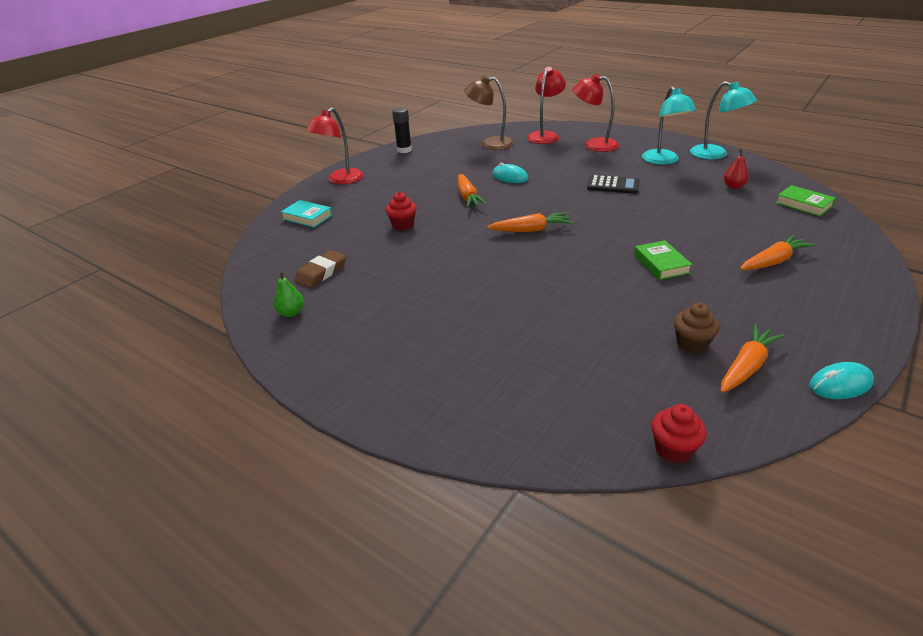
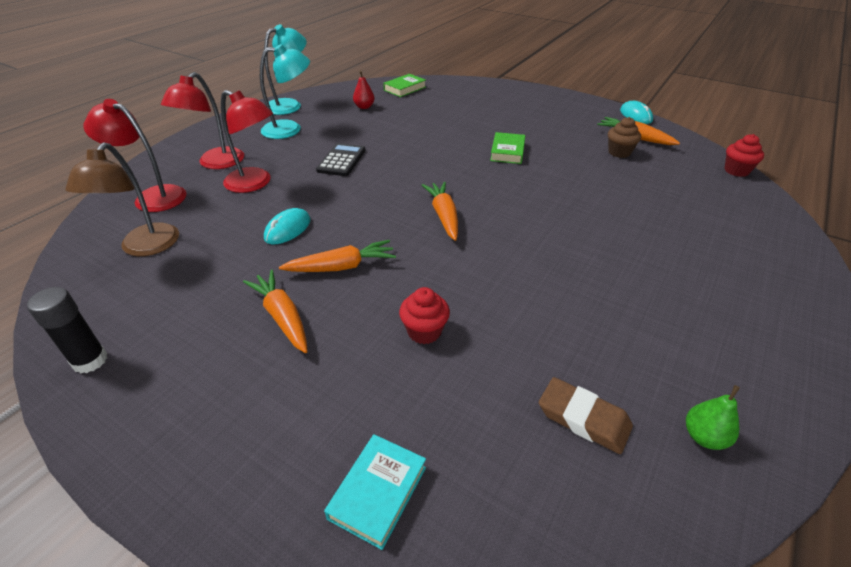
camera: 95 degrees left, 5 degrees up
(340, 180) = (199, 461): red lamp -> red lamp (255, 183)
(661, 264) = (507, 152): green book -> green book turned 60 degrees counterclockwise
(773, 261) = (496, 111): orange carrot -> orange carrot (282, 317)

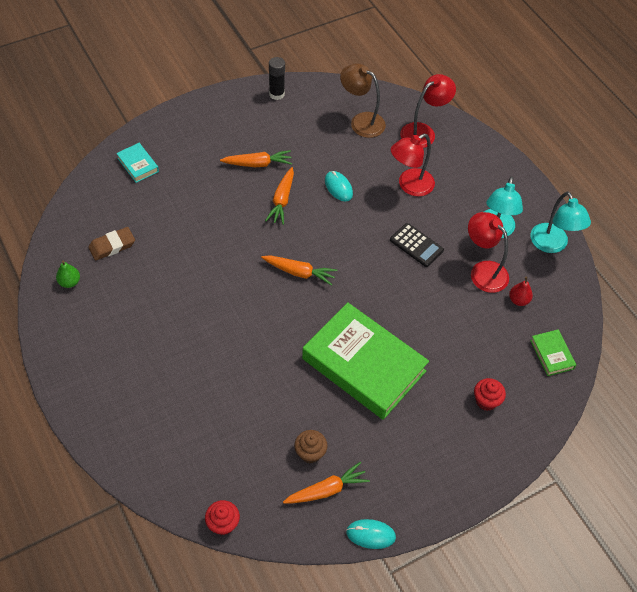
camera: 115 degrees right, 15 degrees up
(215, 163) = (455, 171): red lamp -> red lamp (483, 271)
(424, 331) = (205, 214): red cupcake -> red cupcake (486, 401)
(507, 152) = (364, 365): green book -> green book, size x2.39

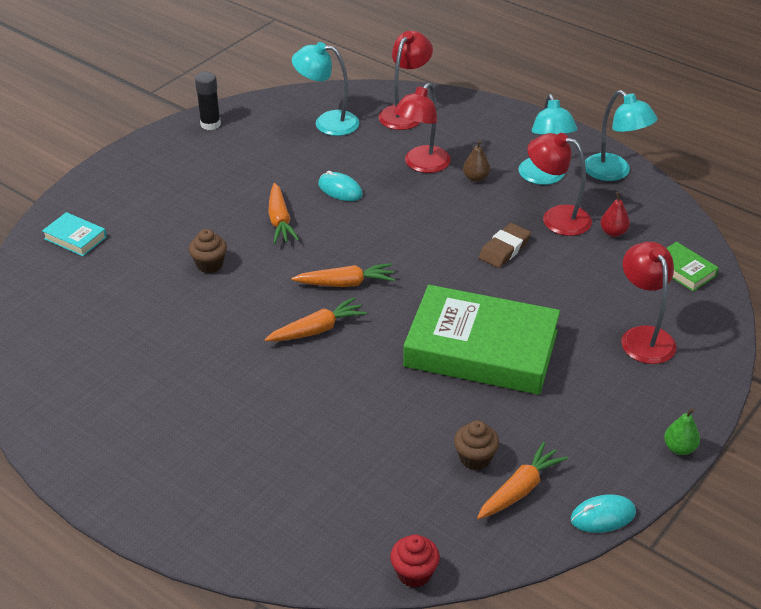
camera: 20 degrees left, 15 degrees down
(69, 282) = (52, 384): green pear -> green pear (679, 448)
(112, 246) = (89, 329): brown eraser -> brown eraser (504, 249)
(215, 221) = (209, 265): none -> brown cupcake
(258, 164) = (228, 195): orange carrot -> orange carrot (317, 329)
(361, 121) = (327, 122): brown lamp -> turquoise lamp
(416, 245) = (466, 217): black calculator -> none
(443, 212) = (476, 178): none -> brown pear
(486, 401) = (643, 337): red cupcake -> red lamp

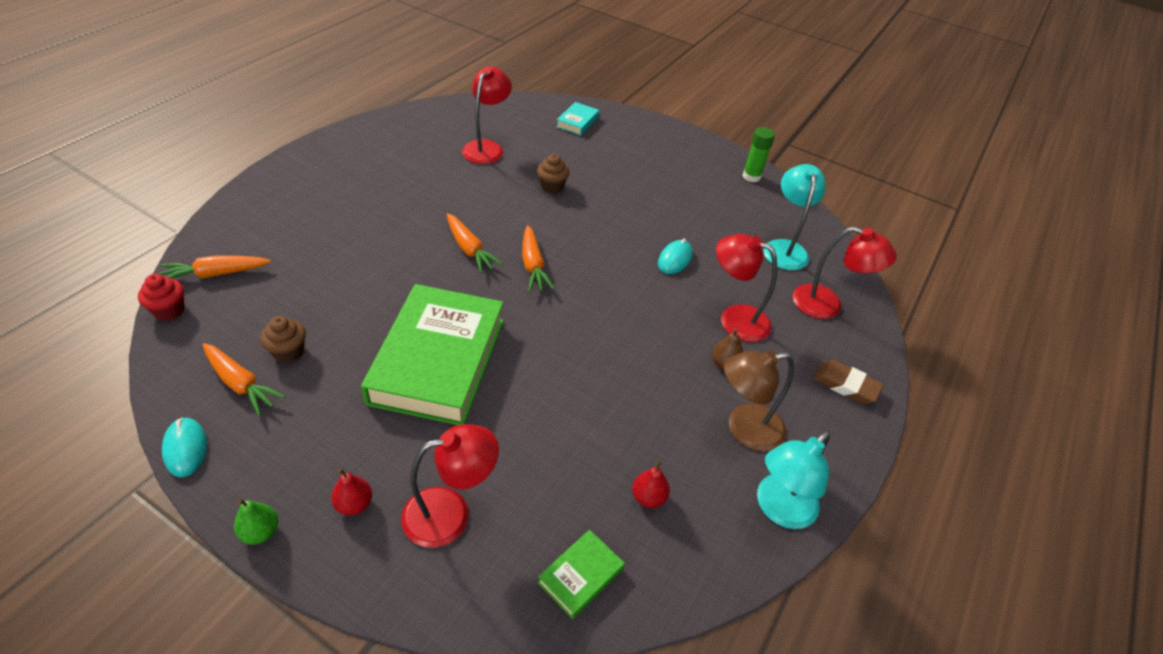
camera: 80 degrees right, 5 degrees up
(210, 124) = (751, 176): black glue stick -> green glue stick
(280, 221) = (618, 223): orange carrot -> orange carrot (215, 274)
(504, 249) = (599, 385): brown eraser -> brown eraser (845, 385)
(544, 177) = (744, 429): turquoise lamp -> brown lamp
(556, 218) = (666, 437): red lamp -> red lamp (487, 147)
(644, 393) = (354, 504): none -> red pear

